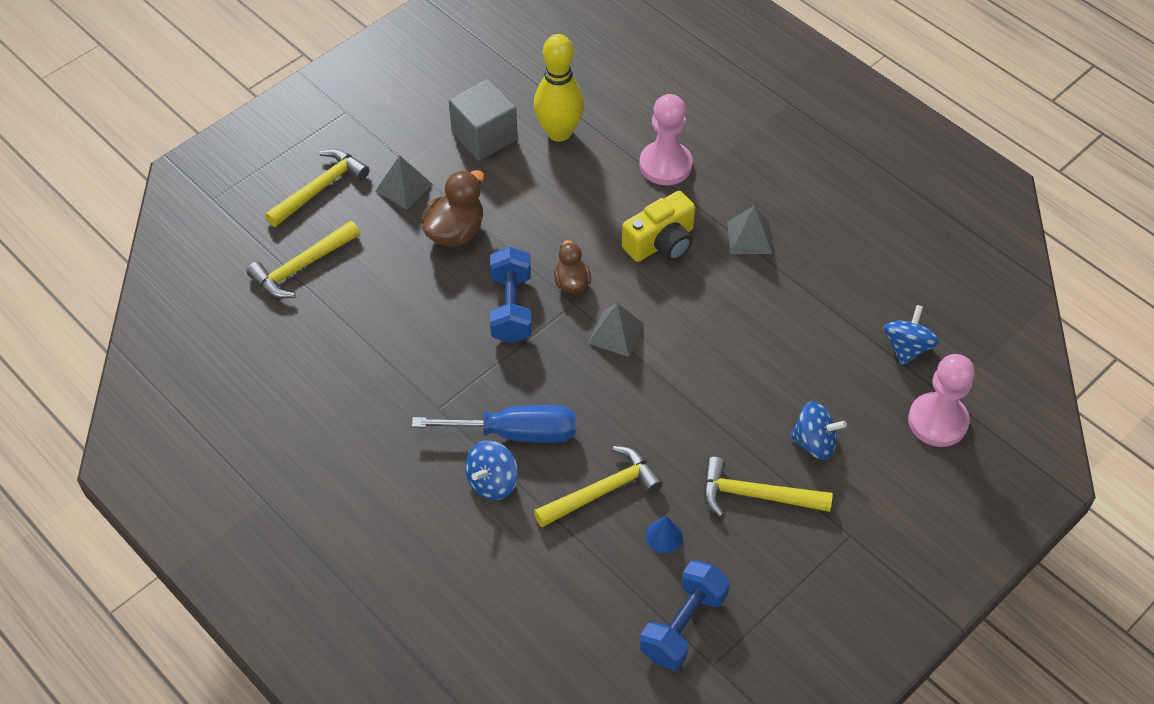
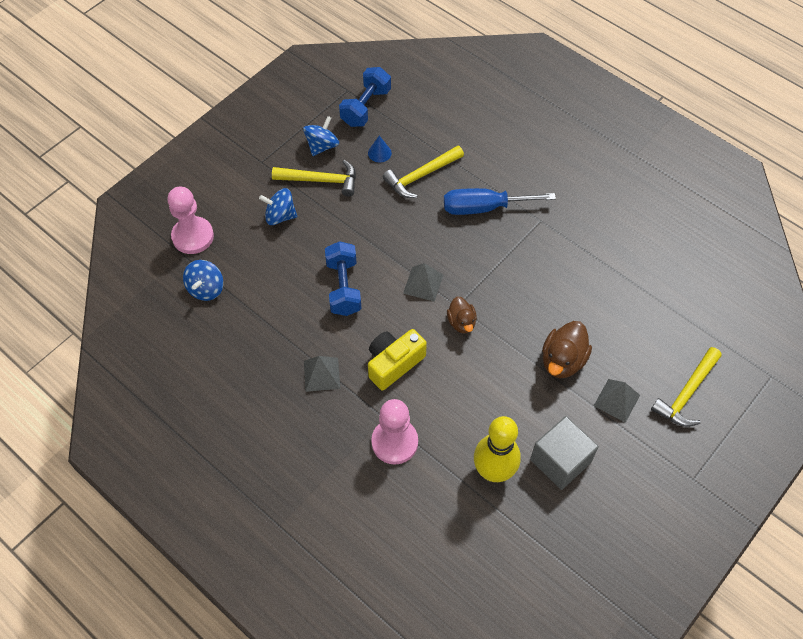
camera: 175 degrees right, 5 degrees up
(302, 267) = (674, 320): yellow hammer -> none
(492, 482) = (493, 176): blue spinning top -> blue spinning top (322, 146)
(511, 308) = (504, 298): blue dumbbell -> blue dumbbell (343, 287)

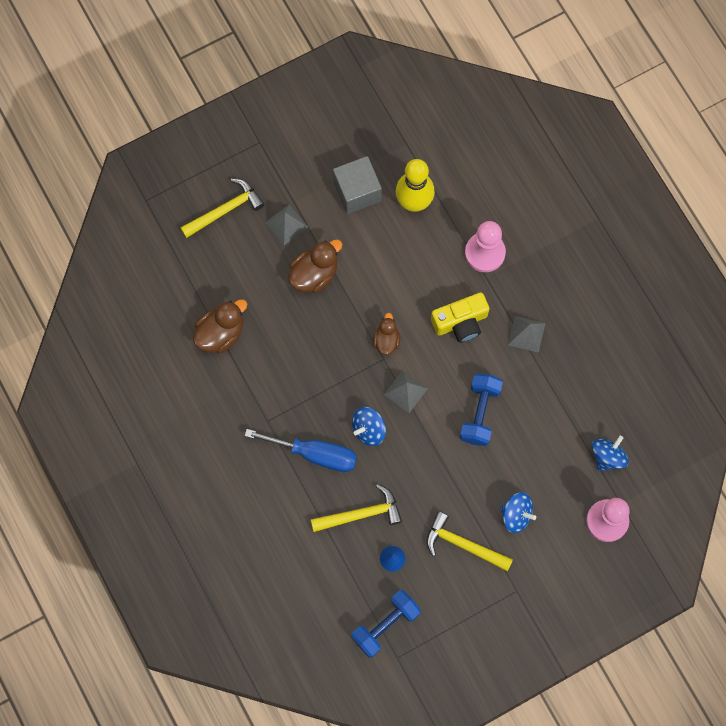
camera: 160 degrees left, 15 degrees up
(322, 146) = (448, 588): blue spinning top -> blue spinning top (368, 429)
(623, 277) = (220, 333): none -> brown duck

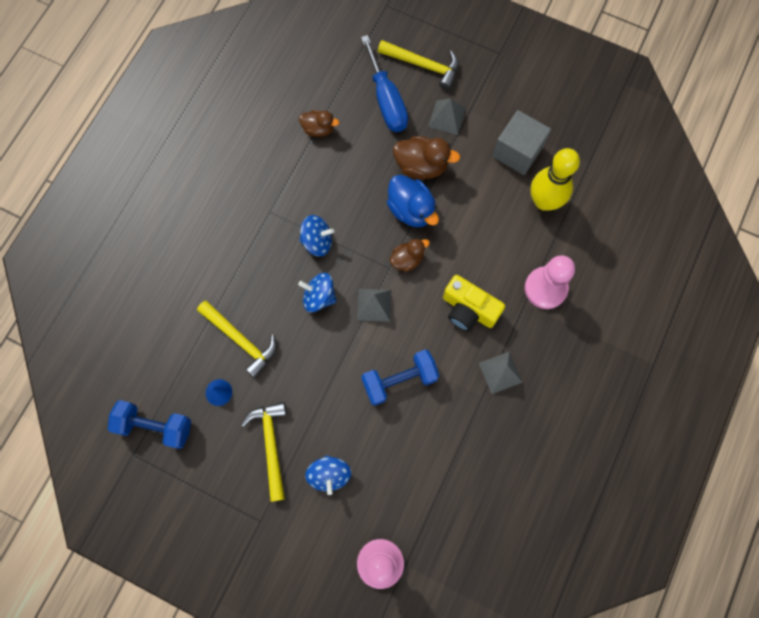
camera: 55 degrees right, 0 degrees up
(220, 333) = (318, 129): brown duck -> brown duck, size x0.64
(315, 454) = (267, 268): blue screwdriver -> blue screwdriver (386, 100)
(346, 308) = (411, 210): none -> blue duck
(607, 457) = (440, 522): blue spinning top -> blue spinning top (317, 241)

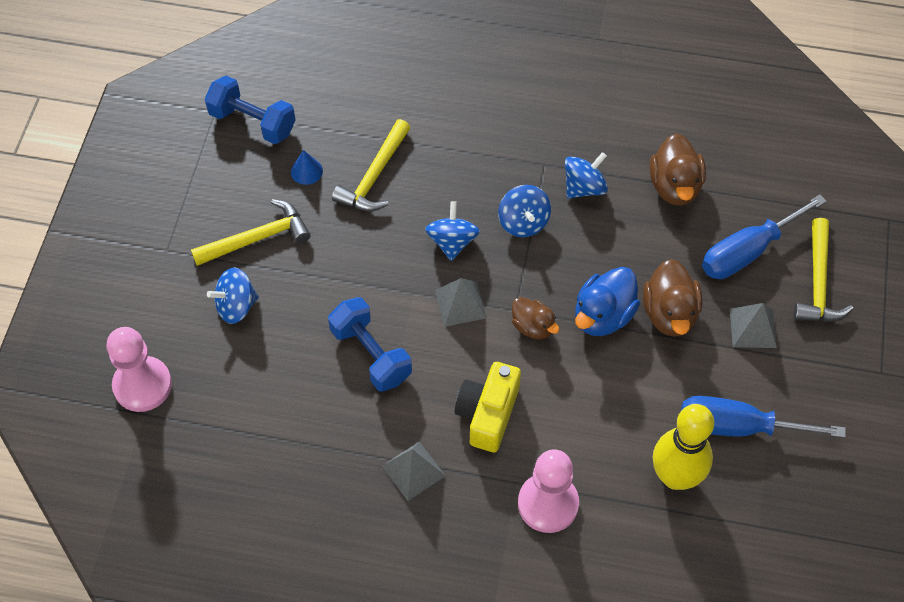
camera: 75 degrees right, 15 degrees down
(155, 426) = (252, 122): blue dumbbell -> blue dumbbell turned 60 degrees counterclockwise
(300, 190) = (584, 187): none -> blue spinning top
(318, 129) = (674, 186): brown duck -> brown duck, size x1.57
(517, 152) = (737, 427): grey cube -> blue screwdriver

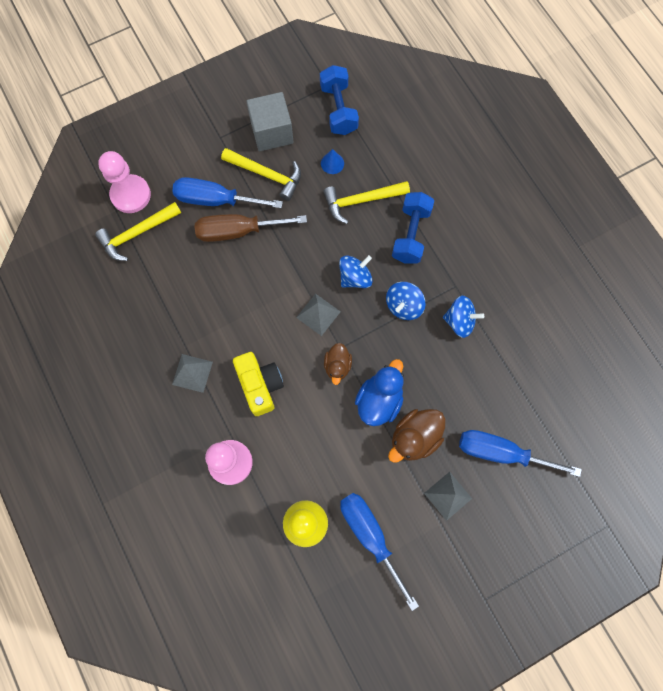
camera: 50 degrees right, 15 degrees up
(213, 199) = (272, 132): none -> grey cube
(236, 306) = (215, 200): blue spinning top -> blue screwdriver
(294, 311) = (238, 231): none -> brown screwdriver
(371, 354) = (245, 293): blue dumbbell -> blue dumbbell (411, 234)
(488, 414) = (260, 385): yellow camera -> yellow camera turned 90 degrees clockwise
(603, 316) = (379, 400): blue duck -> blue duck turned 120 degrees clockwise
(674, 186) = (509, 373): brown duck -> none
(818, 283) = (517, 513): yellow hammer -> yellow hammer (137, 234)

